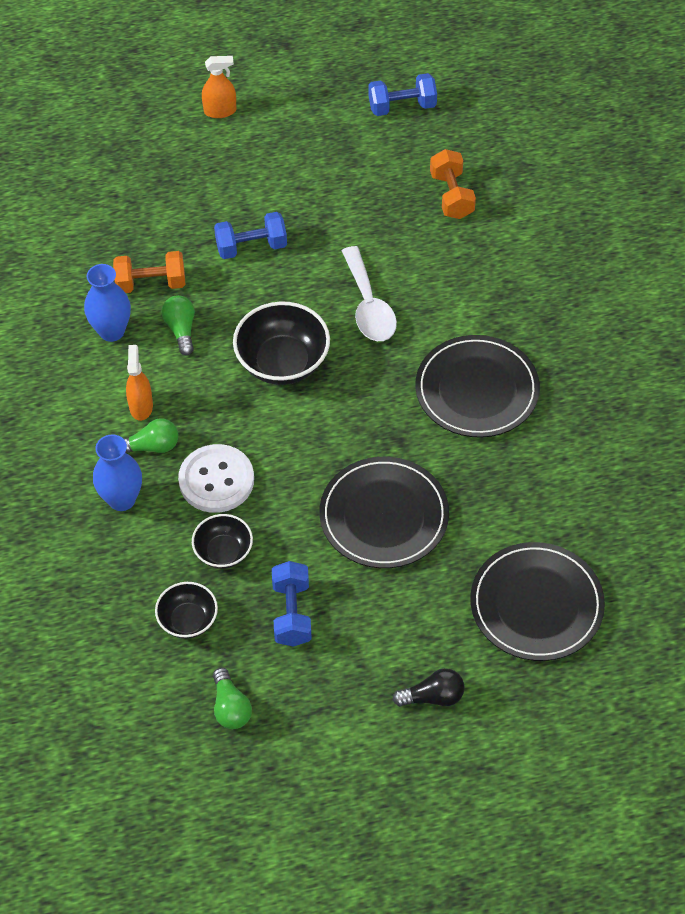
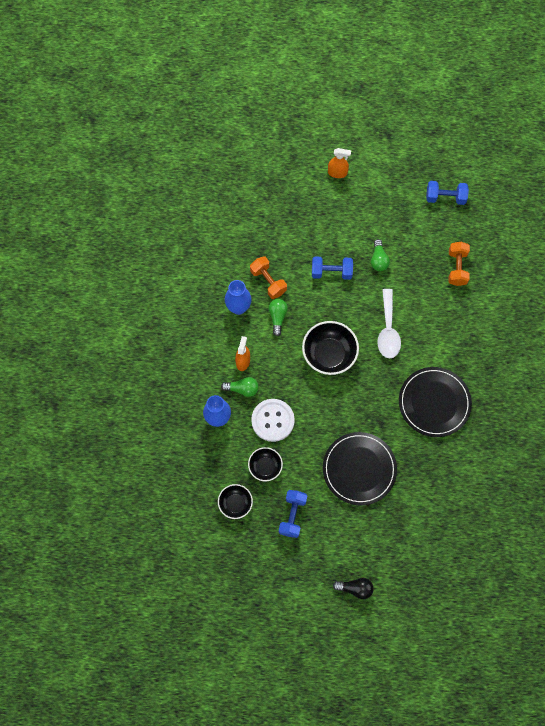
camera: 15 degrees right, 15 degrees up
(151, 283) = (268, 281): orange dumbbell -> orange dumbbell turned 45 degrees clockwise
(230, 707) = (245, 563): green light bulb -> green light bulb (378, 260)
(536, 604) = (428, 548): black plate -> none

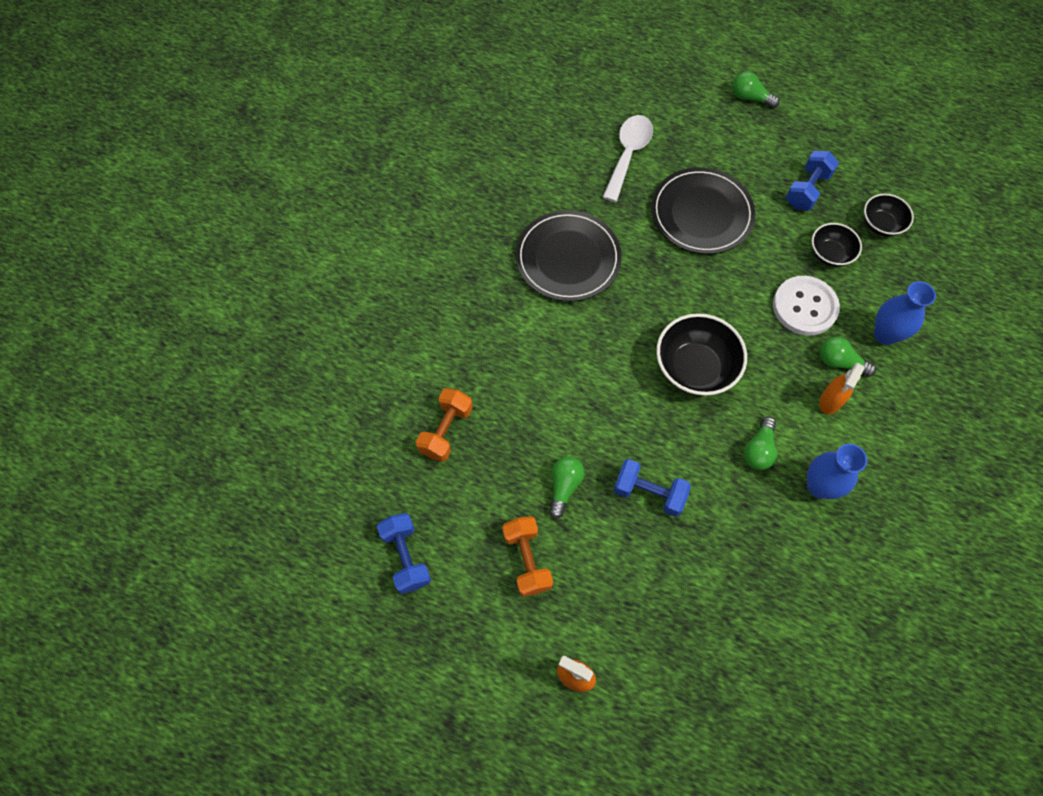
camera: 160 degrees left, 5 degrees down
(268, 281) = (759, 513): orange dumbbell -> orange dumbbell (527, 560)
(355, 588) = (750, 98): black light bulb -> green light bulb
(388, 330) = (593, 373): white spoon -> white spoon (628, 154)
(445, 197) = (406, 557): blue dumbbell -> blue dumbbell turned 45 degrees clockwise

